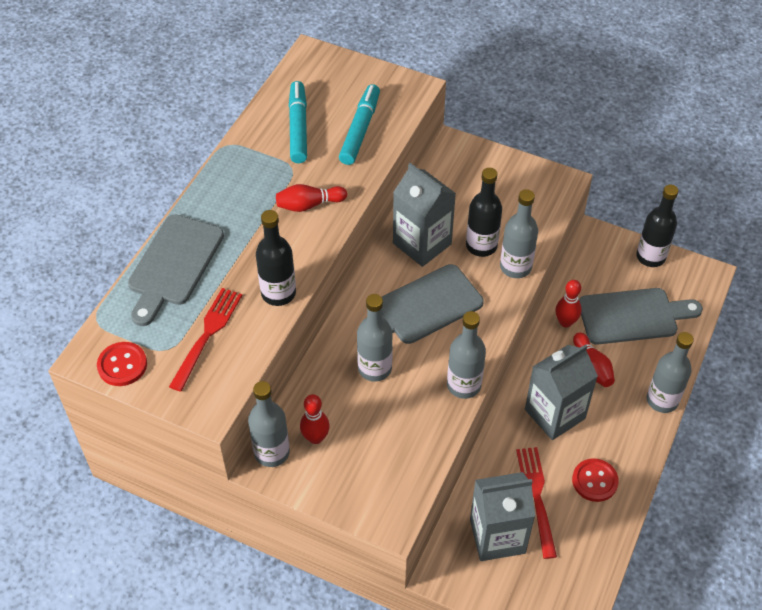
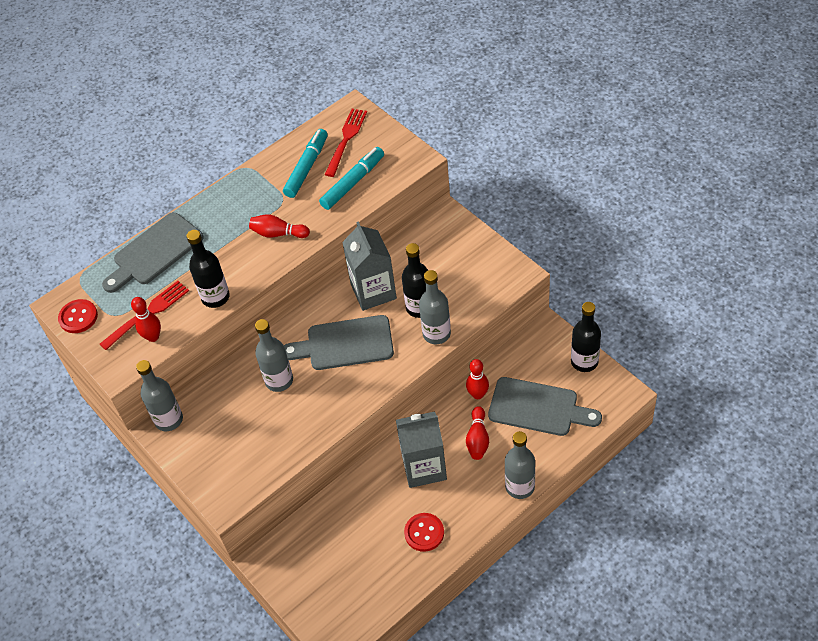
camera: 30 degrees right, 0 degrees up
(315, 437) = (206, 419): red bowling pin -> red bowling pin (153, 337)
(464, 385) = (338, 417): grey bottle -> none
(497, 536) = (322, 548): grey carton -> none
(536, 497) = (370, 528): red fork -> red fork (346, 139)

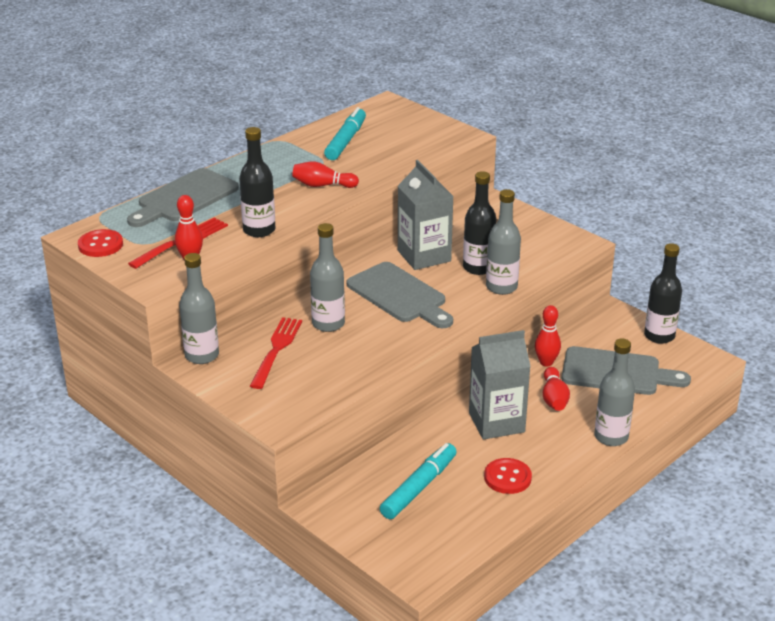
camera: 10 degrees left, 20 degrees down
(345, 344) = (399, 295): grey cutting board -> grey cutting board turned 120 degrees counterclockwise
(346, 139) = (385, 122): red fork -> red fork (276, 350)
(353, 183) = (398, 151): turquoise marker -> turquoise marker (419, 487)

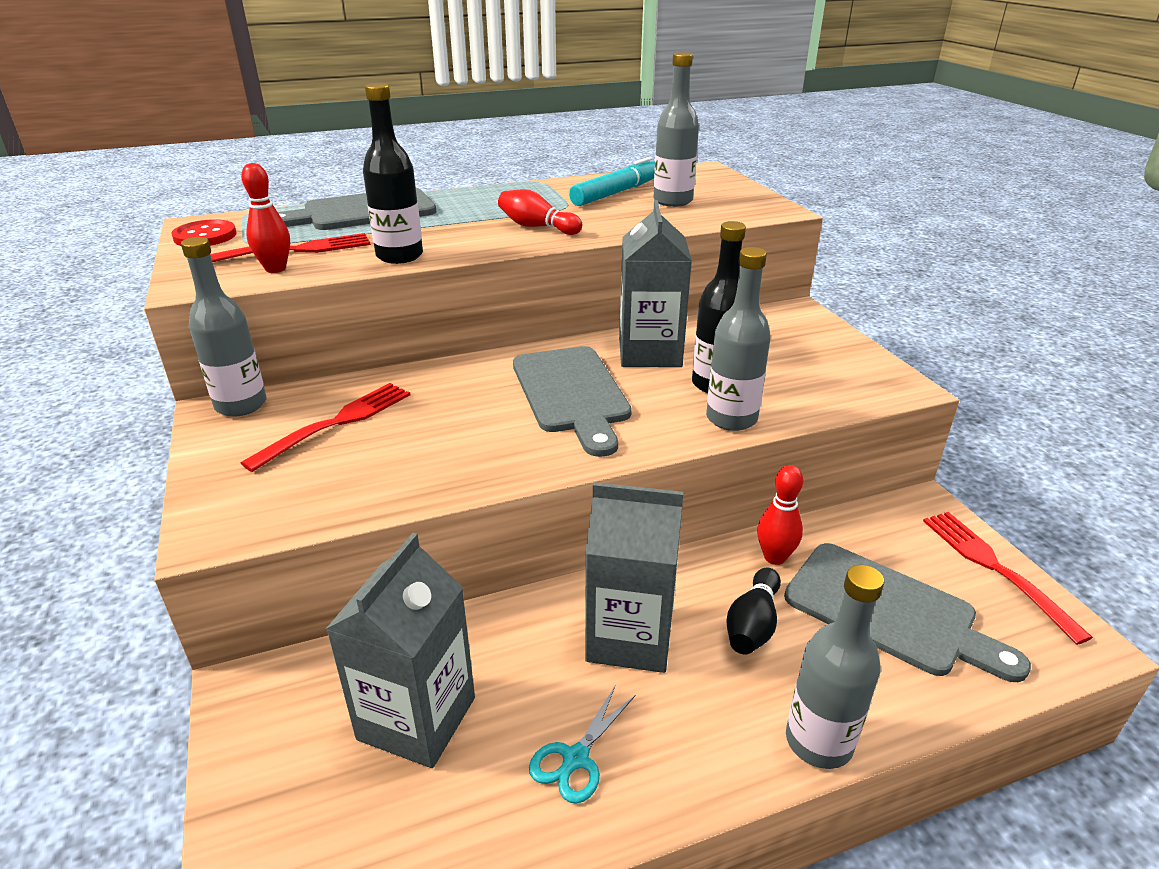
camera: 25 degrees right, 0 degrees up
(328, 324) = (440, 406): grey bottle -> grey bottle (673, 201)
(419, 487) = (417, 718): turquoise marker -> grey carton
(507, 477) = (575, 758): red button -> turquoise scissors
(554, 398) = (752, 625): red bowling pin -> black bowling pin
(659, 336) = (995, 568): black bottle -> red fork

